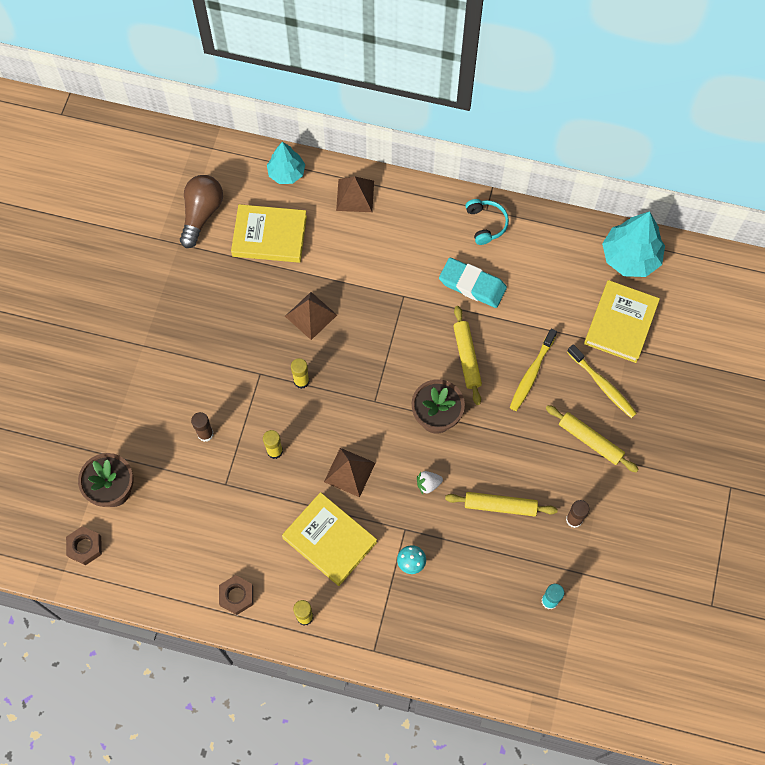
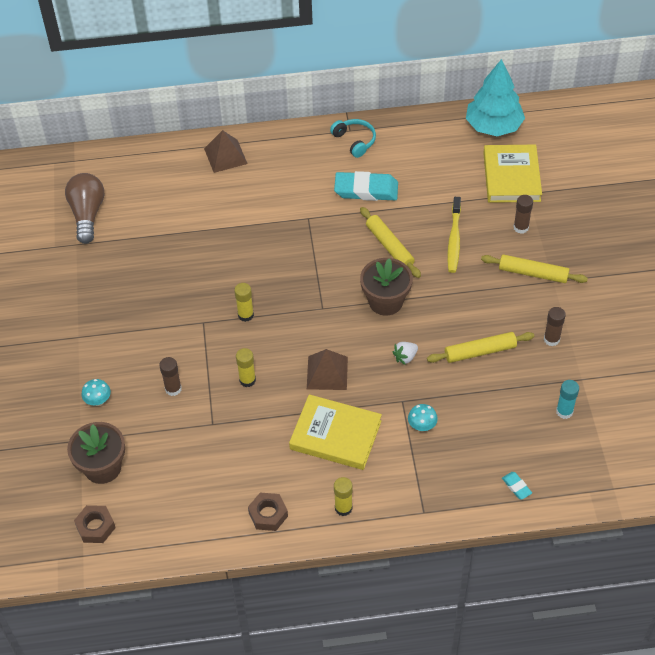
camera: 20 degrees left, 15 degrees down
(135, 420) = (98, 401): none -> turquoise mushroom
(269, 236) = (160, 211): yellow book -> none
(286, 173) = (153, 158): turquoise tree -> none
(311, 315) = (229, 260): brown pyramid -> none
(469, 660) = (516, 487): none -> turquoise eraser
(602, 385) = (521, 227): yellow toothbrush -> brown glue stick

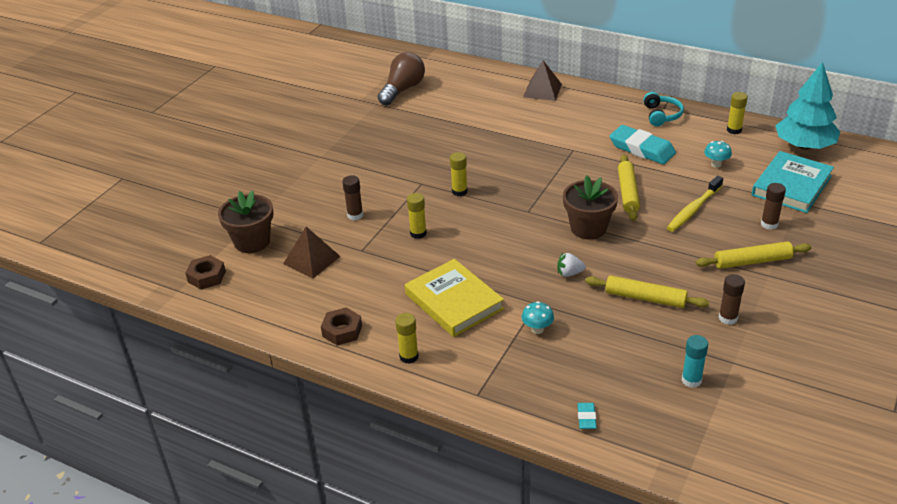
camera: 35 degrees right, 15 degrees down
(98, 401) = (293, 200): turquoise mushroom -> turquoise mushroom (716, 164)
(327, 372) = (489, 255): brown pyramid -> brown pyramid (311, 260)
(427, 132) = (734, 130): none -> yellow glue stick
(511, 177) = (791, 186): yellow book -> turquoise book
(533, 273) = (752, 261): yellow rolling pin -> yellow rolling pin turned 60 degrees counterclockwise

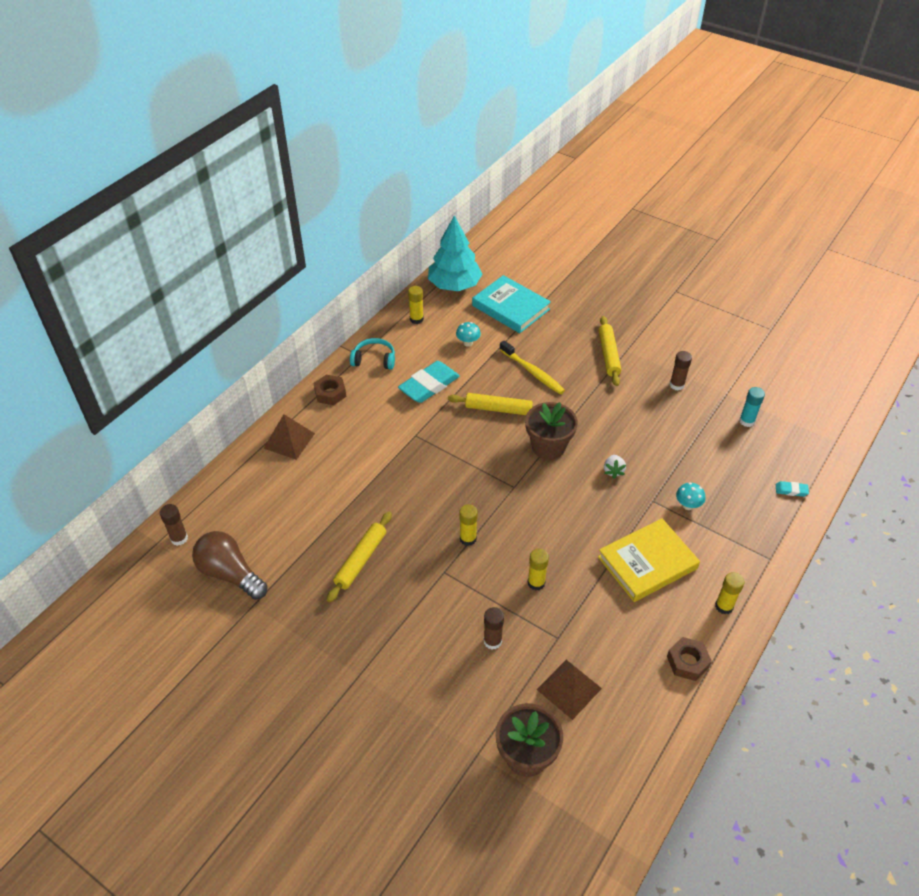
camera: 85 degrees left, 10 degrees up
(206, 277) = (588, 807): brown nut -> brown nut (330, 393)
(645, 298) = (650, 427): yellow rolling pin -> yellow rolling pin (361, 560)
(769, 224) = (561, 333): brown glue stick -> brown glue stick (179, 538)

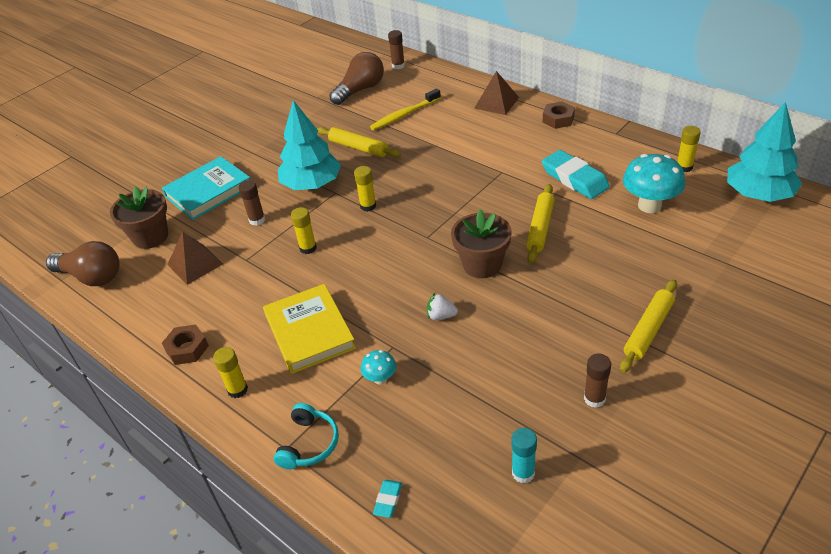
camera: 100 degrees right, 5 degrees down
(374, 360) = (610, 142): turquoise headphones -> turquoise headphones (309, 444)
(429, 597) = (312, 184): none -> turquoise tree
(468, 343) = (649, 205): turquoise mushroom -> turquoise mushroom, size x1.99
(510, 307) = (727, 241): turquoise book -> turquoise book (208, 191)
(532, 372) = (605, 257): yellow toothbrush -> yellow toothbrush (404, 115)
(602, 803) = (92, 277): none -> brown light bulb
(608, 355) = (648, 330): yellow rolling pin -> yellow rolling pin turned 60 degrees counterclockwise

